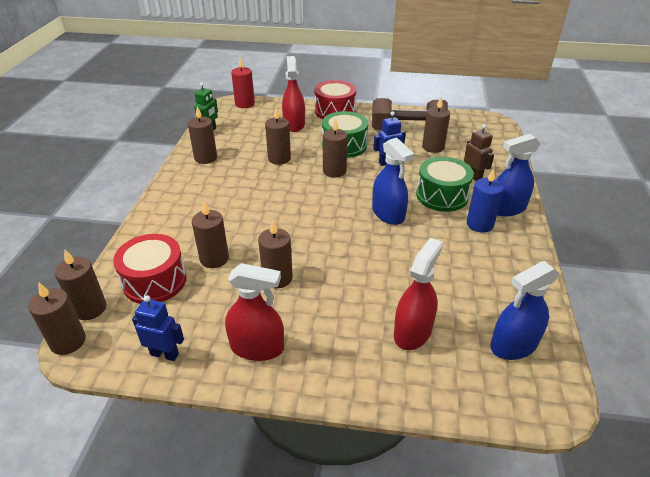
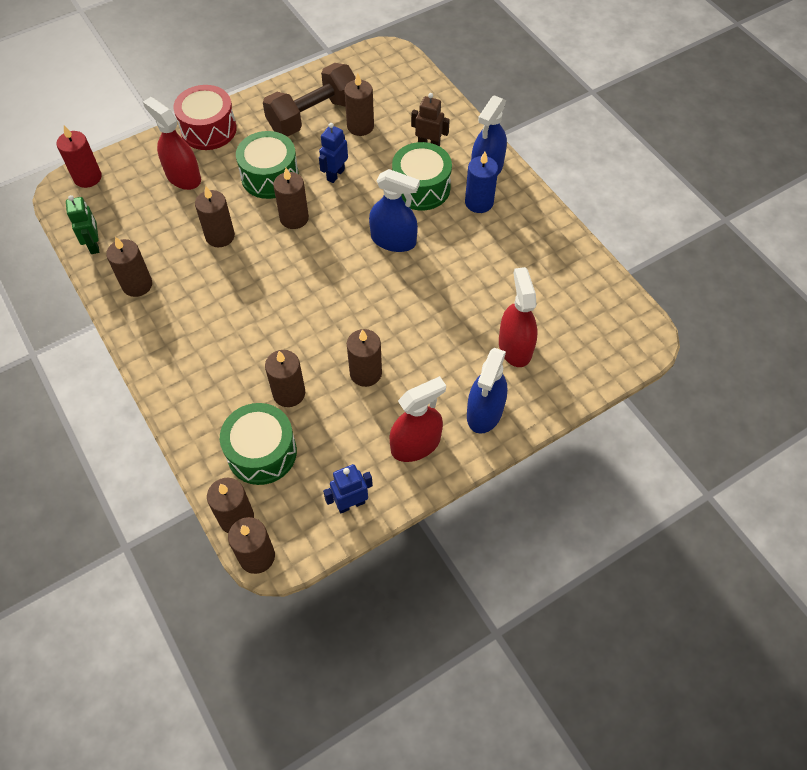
camera: 40 degrees left, 20 degrees up
(154, 281) = (261, 452): red drum -> green drum
(513, 345) = (590, 308): blue spray bottle -> blue spray bottle (484, 412)

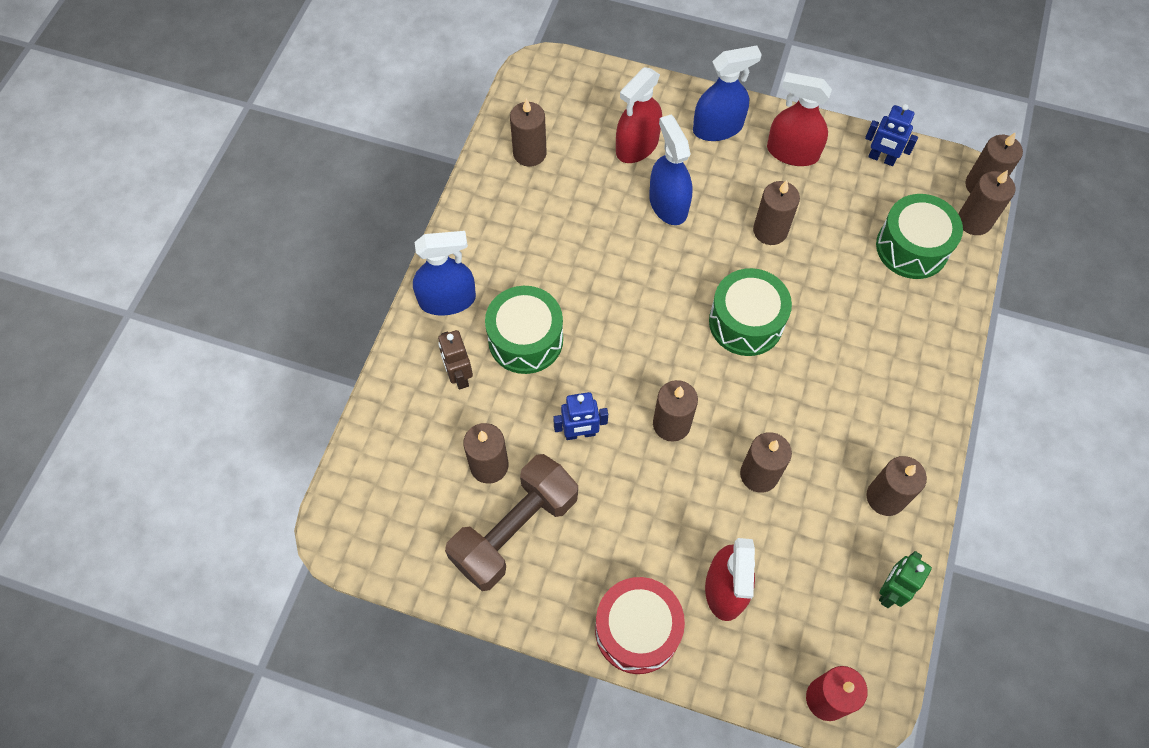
camera: 130 degrees left, 5 degrees up
(270, 176) = (642, 496): green drum -> green drum (746, 322)
(289, 393) = (846, 271): brown candle -> brown candle (529, 153)
(313, 115) = (515, 530): brown dumbbell -> brown dumbbell turned 60 degrees counterclockwise
(393, 240) = (613, 314): blue spray bottle -> blue spray bottle (668, 204)
(479, 202) = (499, 276): blue candle -> none

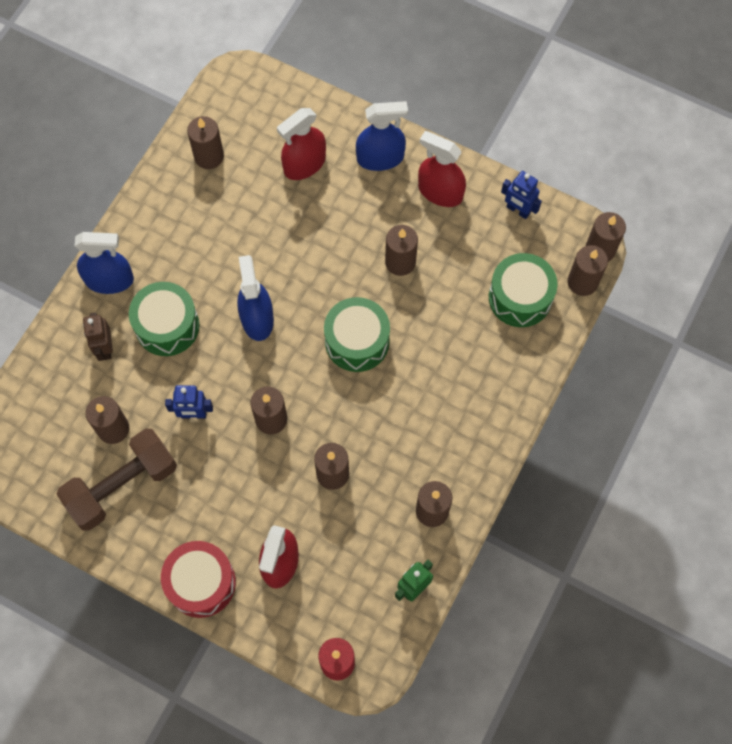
camera: 10 degrees right, 5 degrees up
(668, 204) = (318, 223): blue spray bottle -> blue spray bottle (257, 319)

